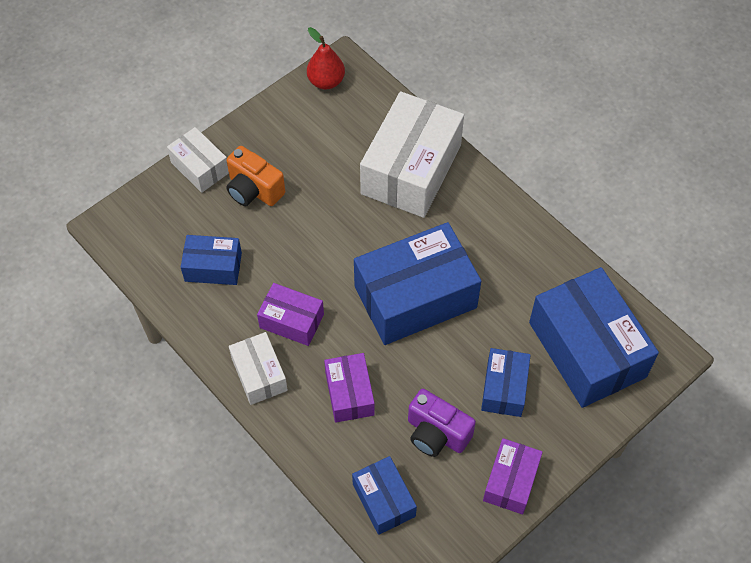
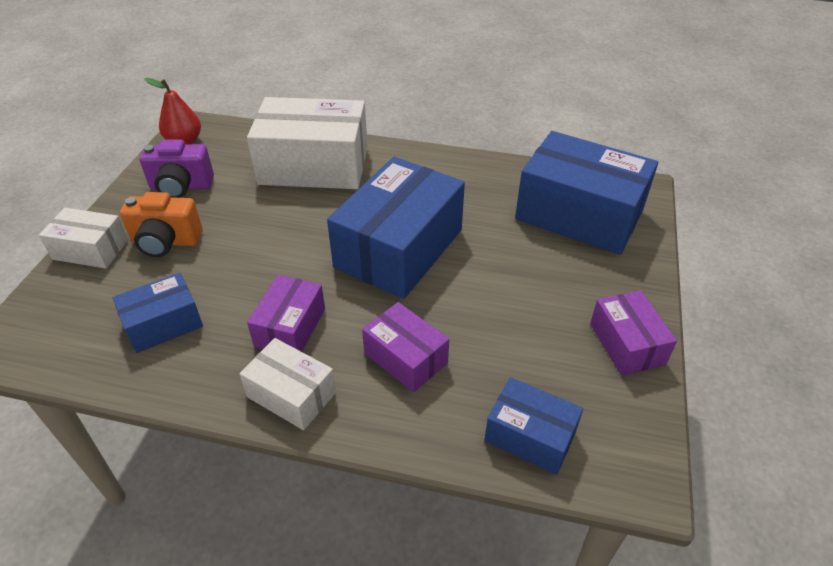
camera: 35 degrees left, 15 degrees down
(291, 321) = (290, 327): purple box -> purple box turned 60 degrees counterclockwise
(411, 169) = (314, 165): white box -> white box turned 75 degrees counterclockwise
(436, 434) = (522, 344): purple camera -> purple camera (181, 187)
(504, 388) = (544, 275): blue box -> none

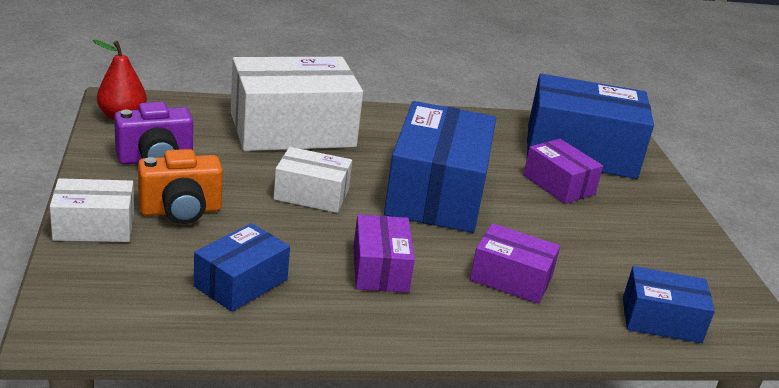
camera: 25 degrees left, 15 degrees down
(291, 394) = (426, 322): white box -> white box (311, 194)
(626, 344) = (689, 243): purple box -> purple box (558, 184)

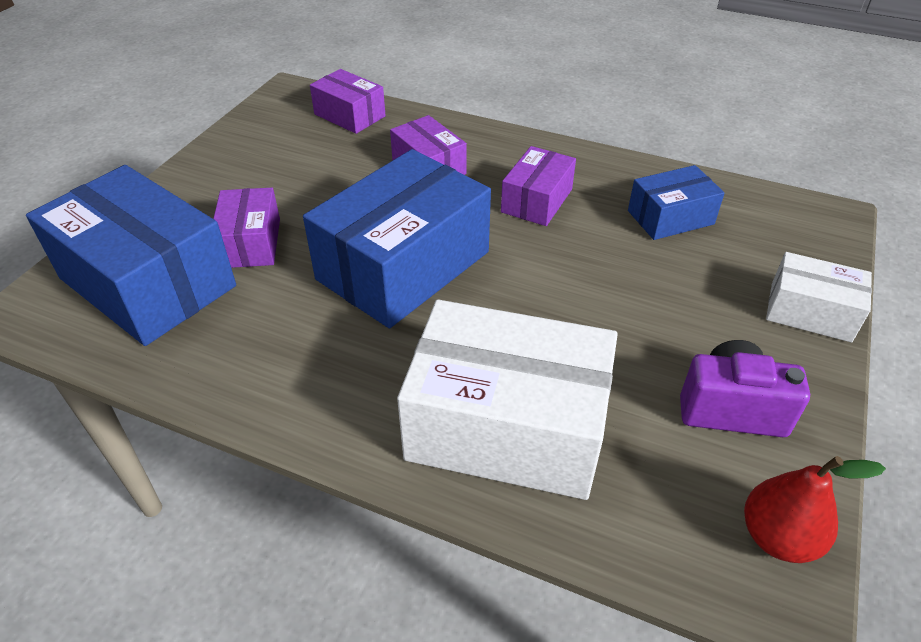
camera: 145 degrees left, 15 degrees up
(181, 211) = (711, 310): orange camera -> none
(311, 194) = (550, 298): white box -> none
(661, 320) = (350, 115): blue box -> purple box

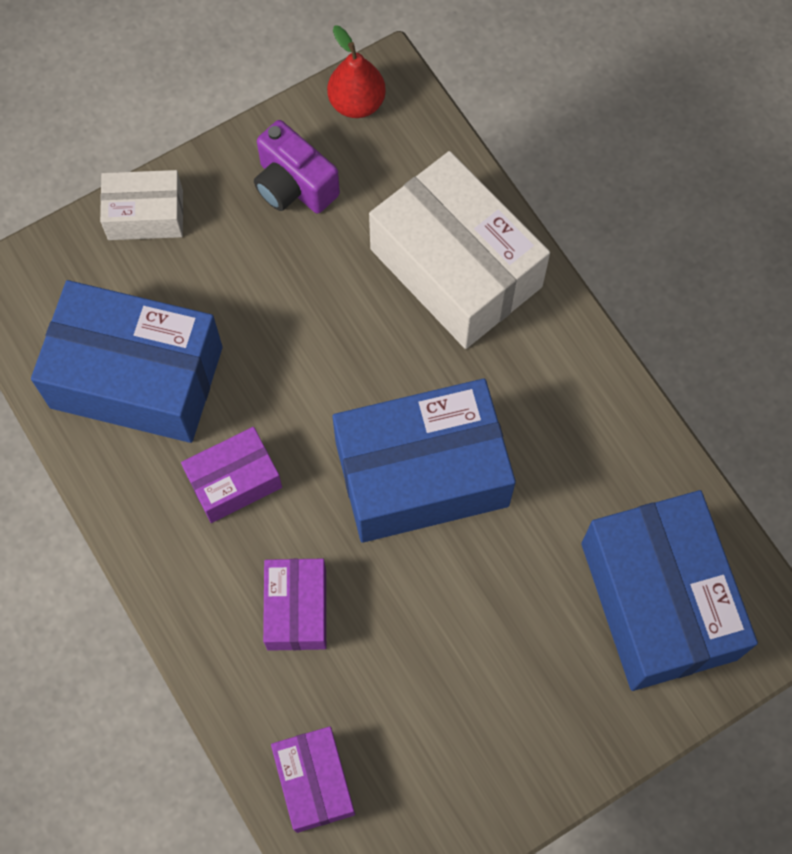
camera: 145 degrees left, 25 degrees up
(251, 243) = (542, 599): purple box -> none
(670, 217) = (136, 377): blue box -> blue box, size x1.92
(810, 312) = (145, 215): white box -> white box turned 60 degrees counterclockwise

